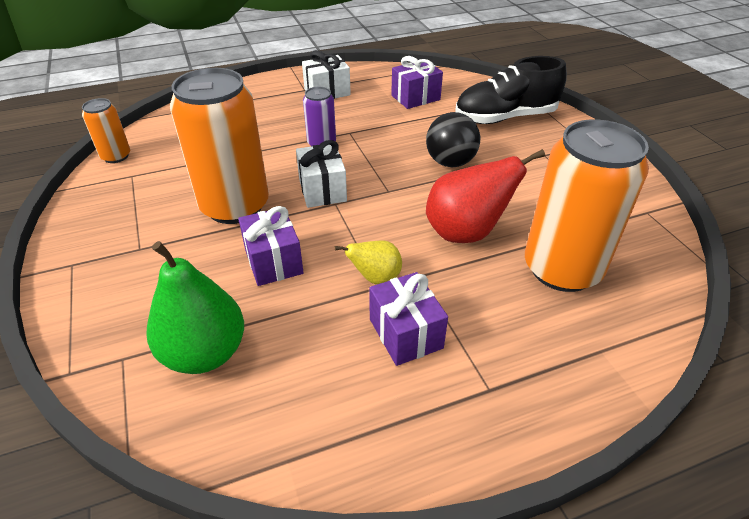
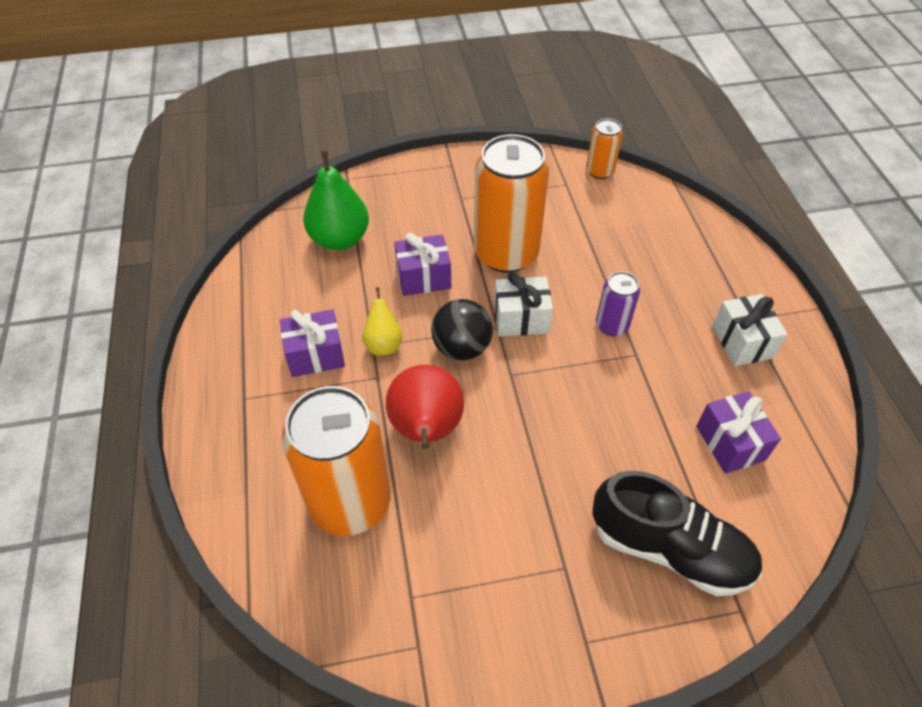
camera: 100 degrees right, 10 degrees up
(450, 162) = (558, 447): black ball -> black ball (462, 348)
(505, 118) = (669, 548): black shoe -> black shoe turned 120 degrees clockwise

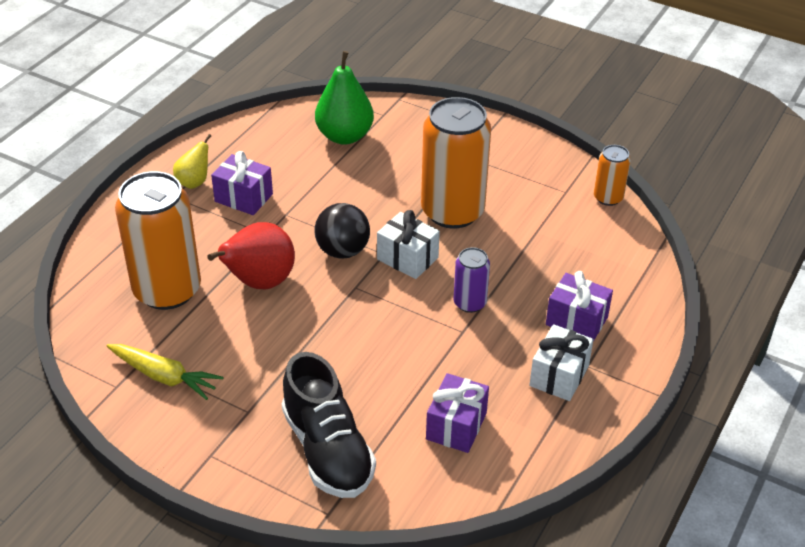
camera: 40 degrees right, 10 degrees down
(383, 344) = (293, 217): yellow pear -> yellow pear (194, 182)
(423, 278) = (372, 193): purple gift -> purple gift (576, 321)
(451, 596) = (164, 376): none -> yellow carrot

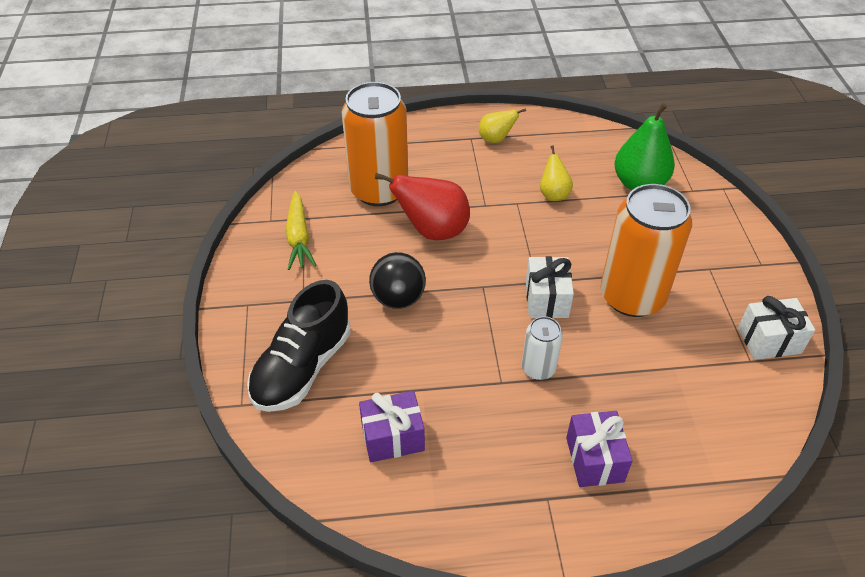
camera: 55 degrees right, 5 degrees up
(243, 198) = (508, 172): purple gift -> none
(301, 188) = (553, 194): none -> yellow pear
(343, 251) = (513, 256): black ball -> black ball (398, 298)
(469, 303) = (538, 368): purple can -> white can
(559, 376) = (514, 482): white gift -> white gift (769, 340)
(608, 198) = (782, 397): orange can -> none

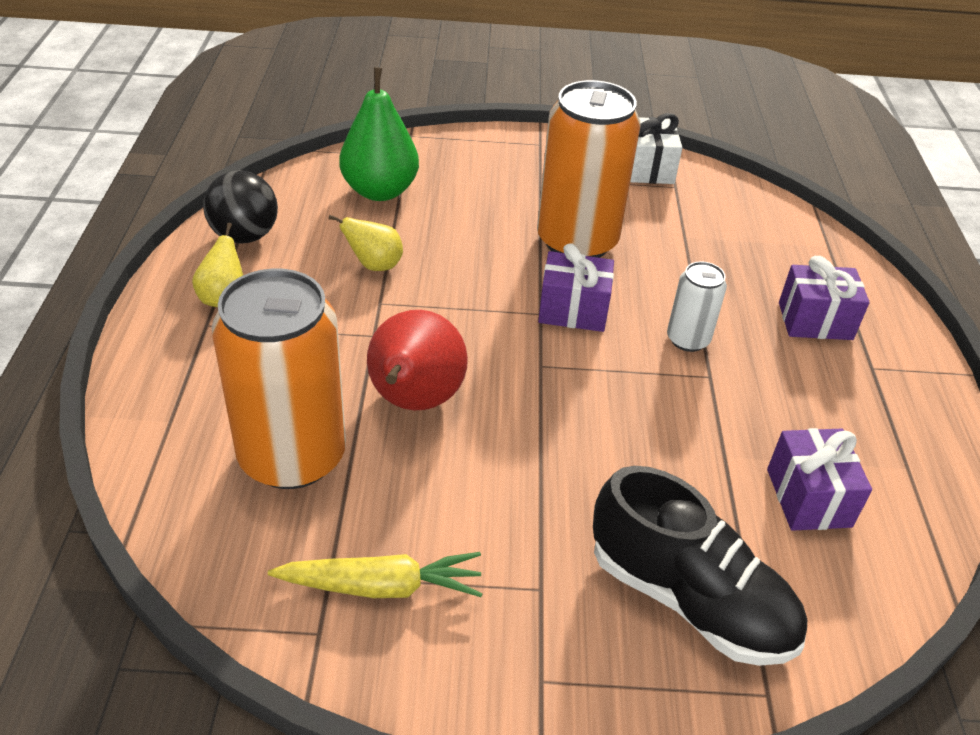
camera: 85 degrees left, 5 degrees down
(398, 298) = (553, 461): black ball -> black ball (245, 236)
(546, 299) = (573, 310): white gift -> purple gift

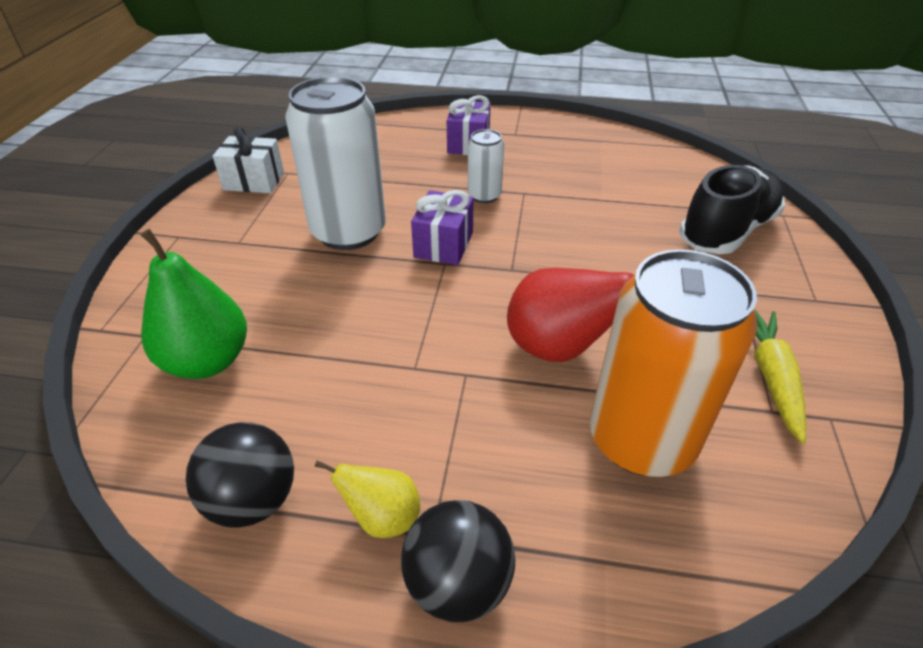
camera: 80 degrees left, 0 degrees up
(165, 339) = (458, 583): none -> black ball
(374, 265) = (350, 370): yellow pear -> none
(577, 241) = (348, 232): orange can -> white can
(808, 498) = (632, 176): purple gift -> none

